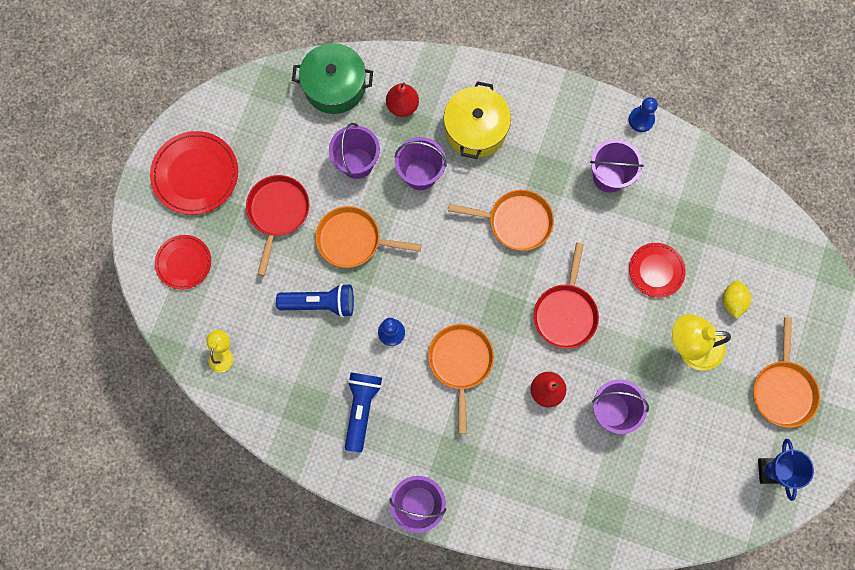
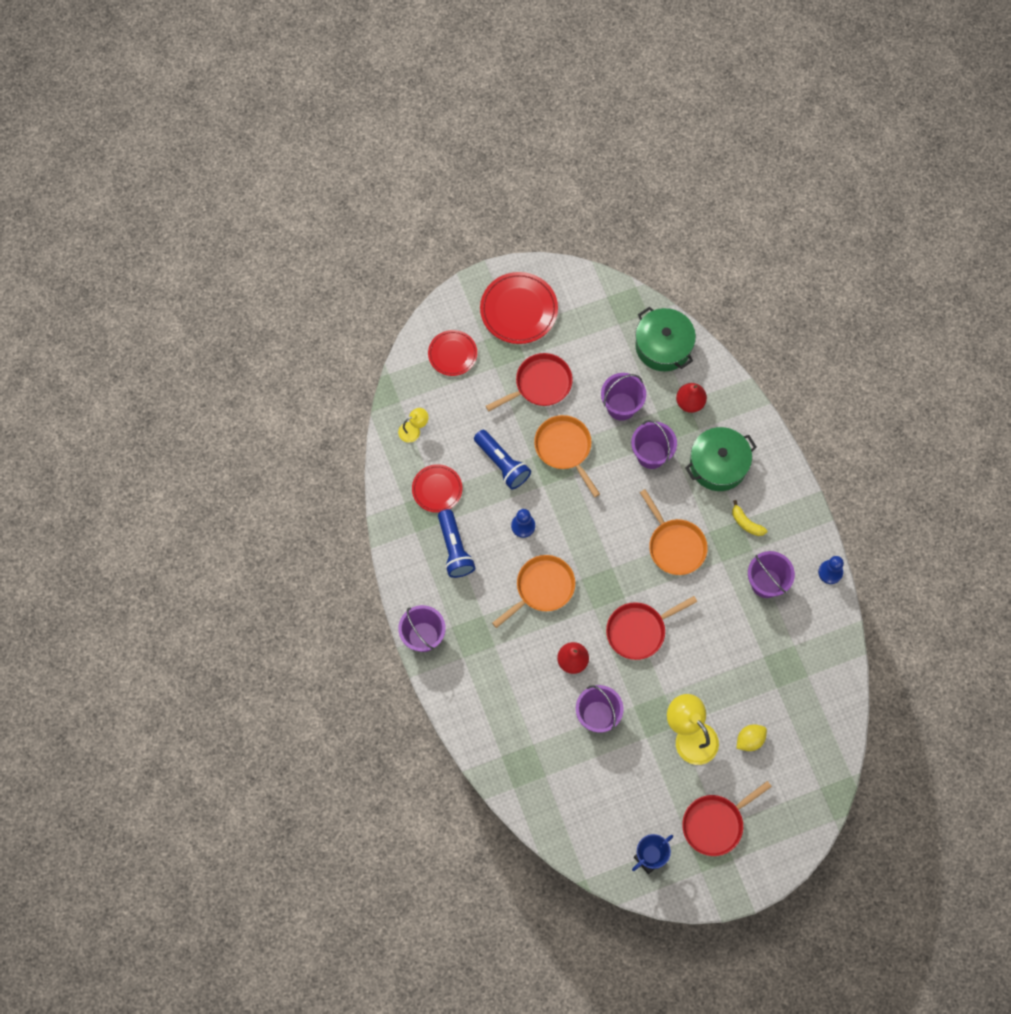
camera: 50 degrees right, 5 degrees down
(361, 409) = (454, 549): blue flashlight -> blue flashlight turned 105 degrees clockwise
(475, 129) = (718, 464): yellow pot -> green pot
(544, 149) = (746, 523): none -> yellow banana
(656, 271) = (725, 669): red plate -> red plate (437, 489)
(782, 389) = (716, 823): orange pan -> red pan

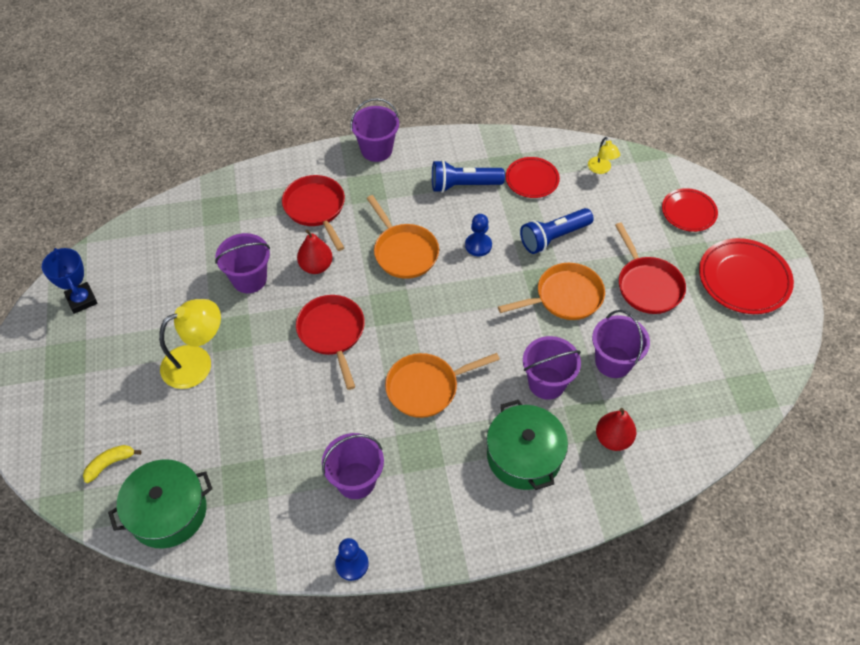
camera: 100 degrees right, 15 degrees down
(663, 346) = (694, 422): green pot -> green pot (168, 512)
(716, 823) = (90, 369): red pan -> red pan (316, 209)
(746, 523) = (440, 473): yellow banana -> yellow banana (110, 464)
(750, 740) = (169, 422): yellow lemon -> none

